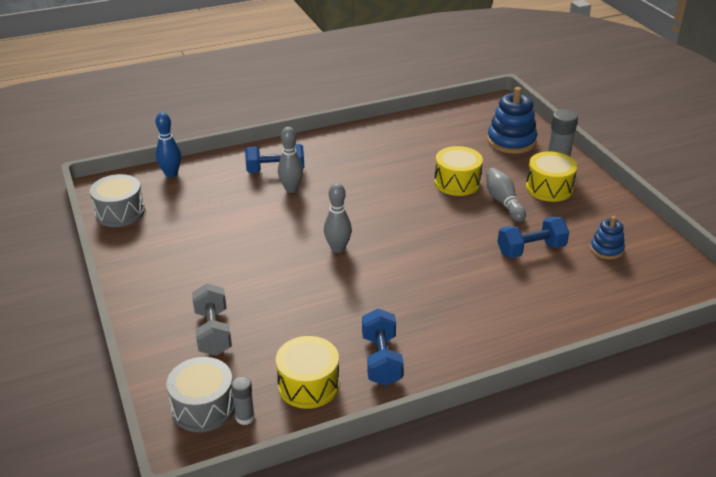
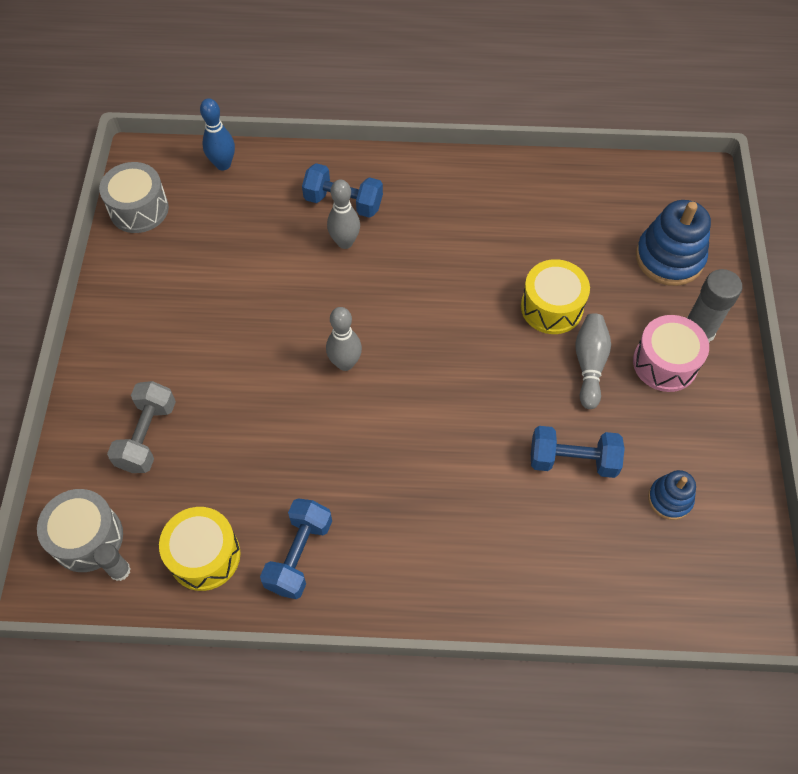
camera: 25 degrees right, 25 degrees up
(549, 188) = (665, 363): yellow drum -> pink drum

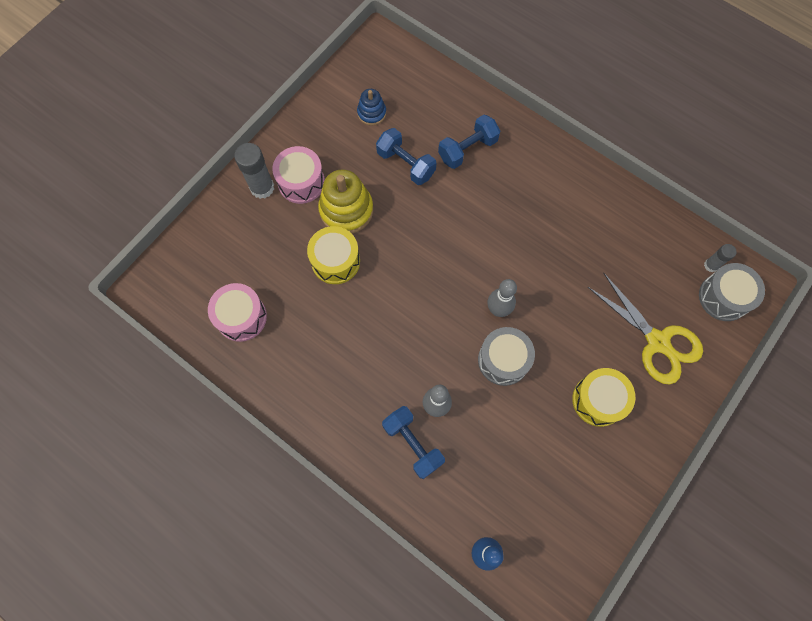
camera: 145 degrees left, 10 degrees up
(139, 209) = (577, 550): grey drum -> grey drum (503, 360)
(147, 436) = (657, 341): grey dumbbell -> yellow scissors
(204, 555) = (656, 243): yellow drum -> yellow drum (598, 400)
(299, 555) = (599, 210): blue dumbbell -> blue dumbbell (467, 149)
(589, 364) = (346, 210): grey bowling pin -> yellow stacking toy
(590, 206) = (241, 317): none -> pink drum
(669, 258) = (229, 244): blue stacking toy -> none

